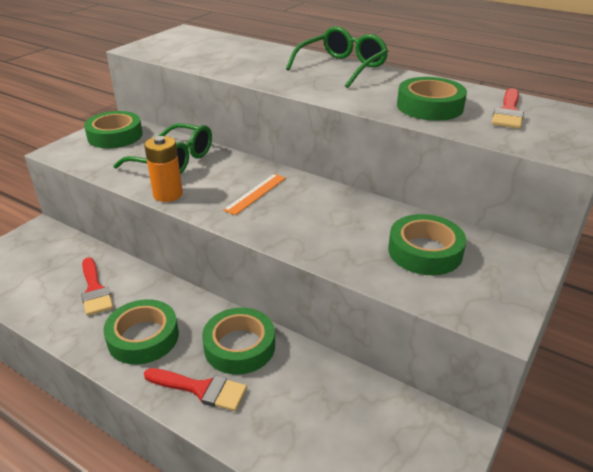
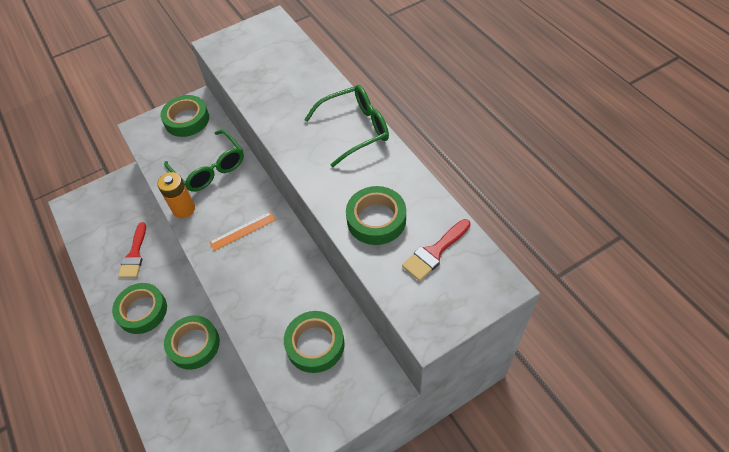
camera: 30 degrees right, 20 degrees up
(201, 389) = (153, 369): red brush -> none

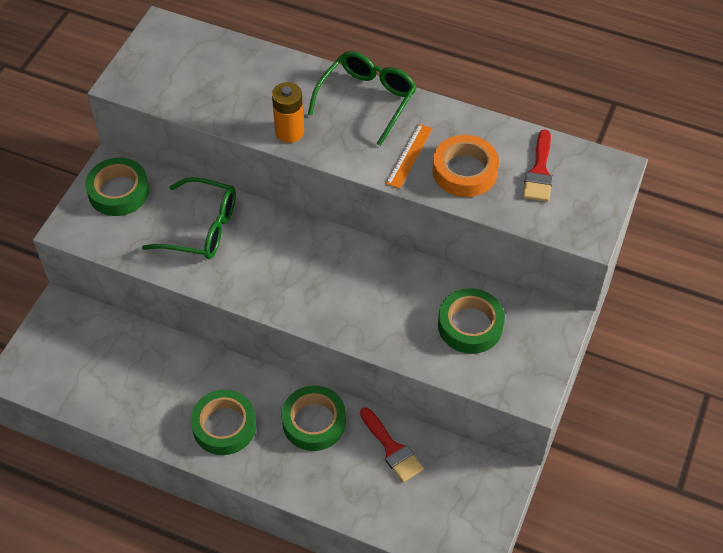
camera: 40 degrees left, 0 degrees up
(134, 255) = (156, 379): red brush -> red brush (392, 449)
(184, 209) = (214, 282): orange battery -> orange battery (289, 132)
(242, 231) = (301, 268): orange ruler -> orange ruler (409, 156)
(376, 219) = (464, 171): green tape -> orange tape

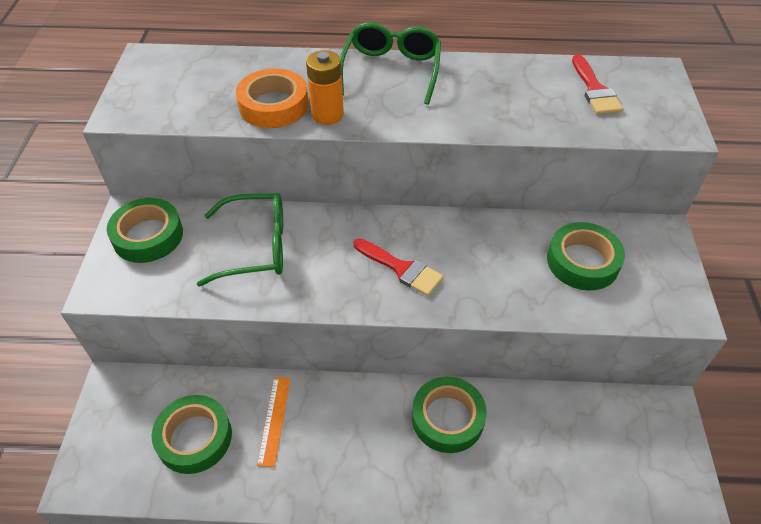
camera: 20 degrees left, 5 degrees down
(224, 426) = (353, 456): green tape -> green tape (194, 437)
(392, 449) = (542, 419): red brush -> red brush (401, 268)
(409, 156) = (462, 106): orange ruler -> orange ruler (274, 420)
(464, 171) = (525, 106): orange tape -> orange tape (273, 105)

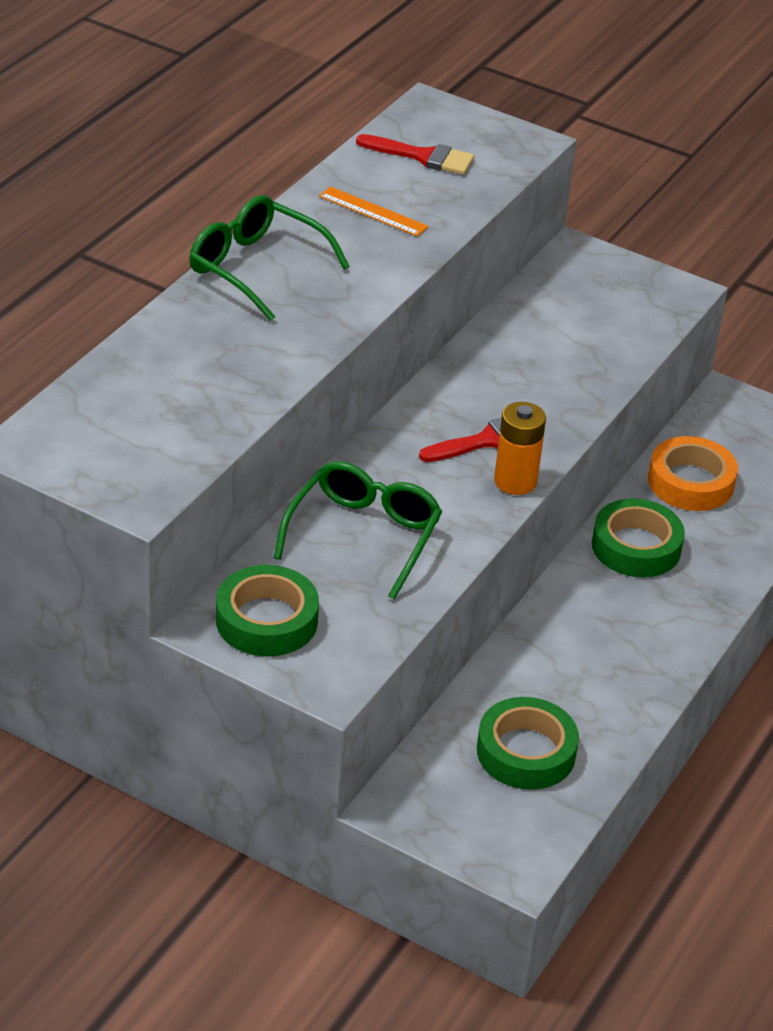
camera: 65 degrees left, 10 degrees down
(273, 105) = (242, 375): orange tape -> orange tape (690, 482)
(274, 420) = (547, 678): orange ruler -> orange ruler (373, 211)
(327, 115) = (298, 343): orange battery -> orange battery (515, 481)
(582, 261) = (575, 319): green tape -> none

